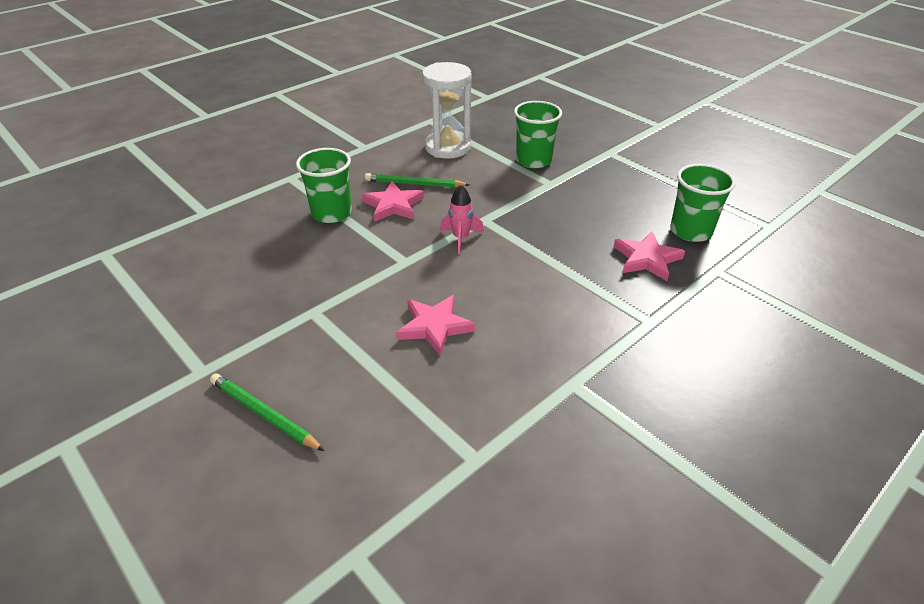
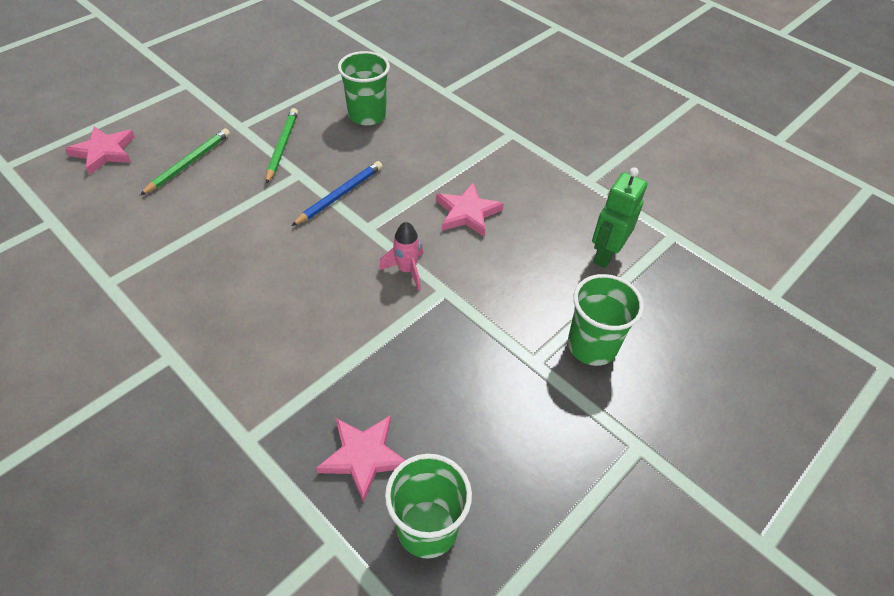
camera: 85 degrees right, 10 degrees up
(331, 213) = (448, 169): green cup -> green cup (367, 115)
(354, 280) = (340, 195): none -> blue pencil
(414, 184) = (513, 228): green pencil -> green pencil (282, 147)
(434, 326) = (268, 253): pink star -> pink star (104, 152)
(448, 147) = (605, 254): white hourglass -> green robot

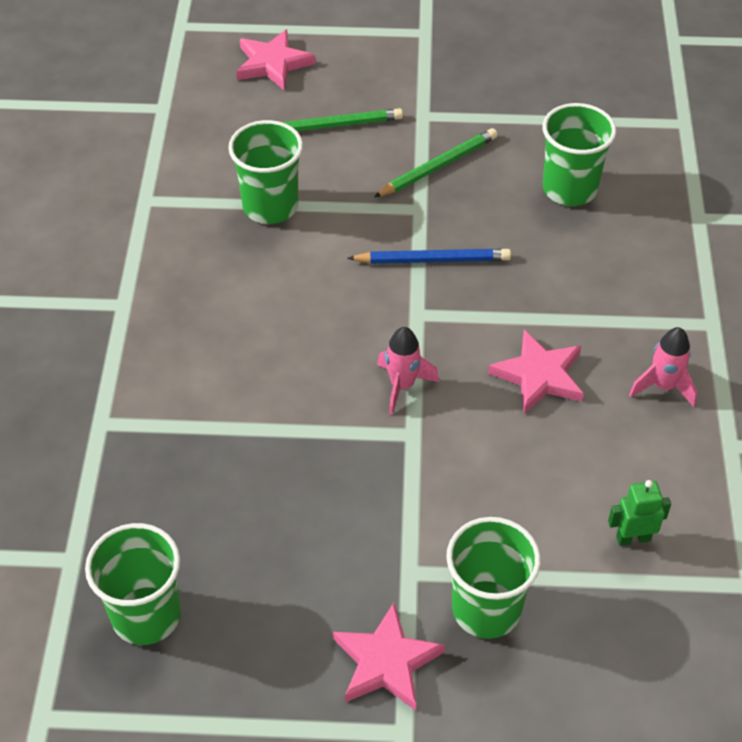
camera: 50 degrees right, 0 degrees up
(204, 230) = (270, 206): none -> green cup
(363, 456) = (167, 515): pink star -> pink star (386, 662)
(528, 176) = (663, 386): none -> pink rocket
(605, 254) = (633, 538): green robot -> green robot, size x0.61

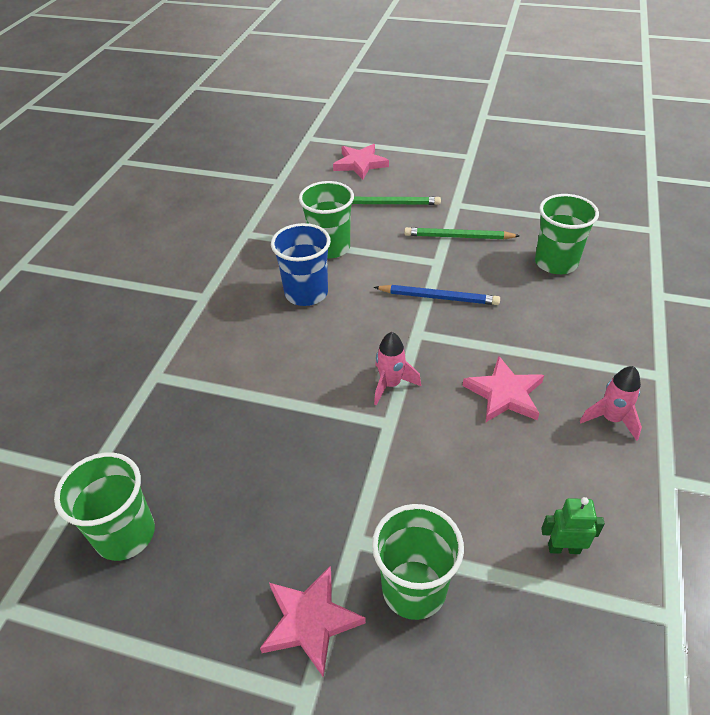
camera: 15 degrees right, 5 degrees down
(259, 278) = (306, 293): none -> blue cup
(438, 166) = (458, 237): green pencil -> green pencil turned 150 degrees counterclockwise

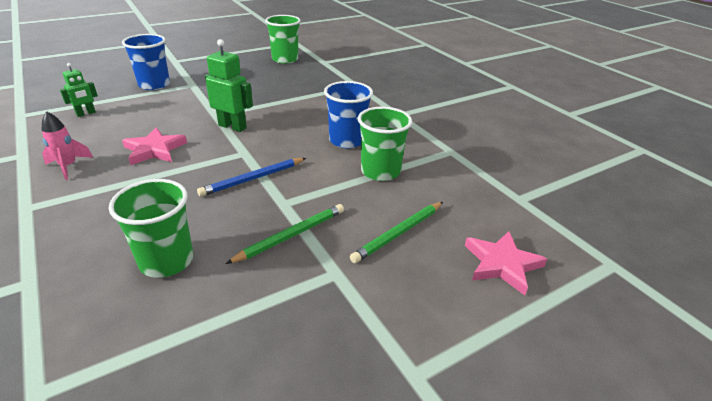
camera: 130 degrees right, 10 degrees down
(310, 621) = (189, 69): pink star -> none
(391, 384) = (232, 126): pink rocket -> green robot
(414, 589) = (154, 85): green cup -> blue cup

